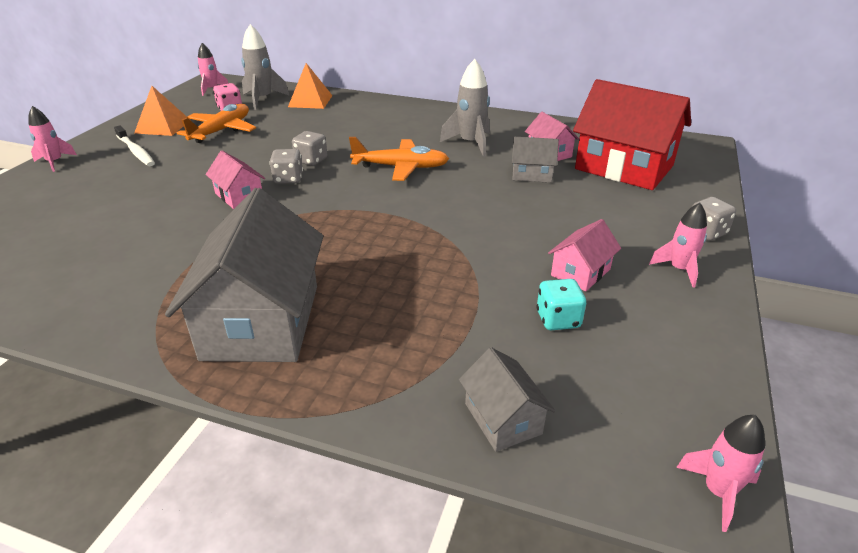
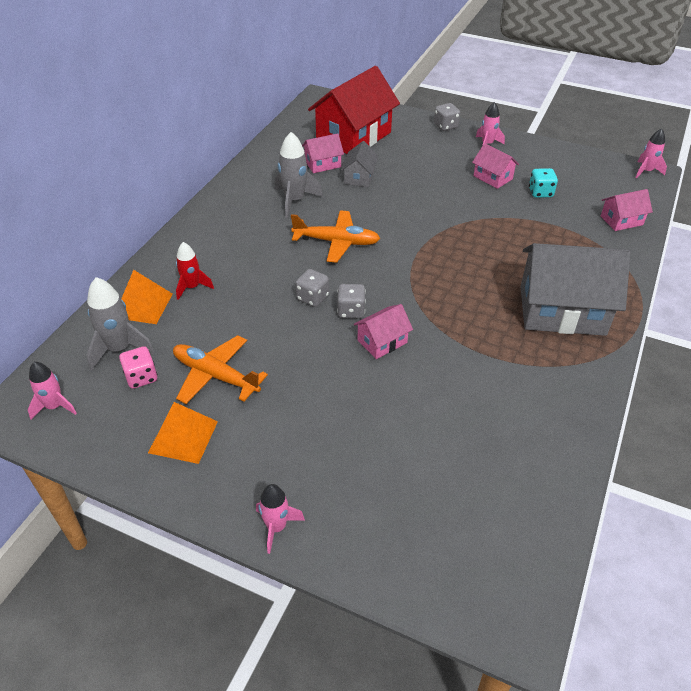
camera: 85 degrees left, 10 degrees up
(136, 151) = (260, 447): white toothbrush -> none
(331, 114) = (192, 287): none -> red rocket
(401, 167) = (337, 242): orange plane -> orange plane turned 90 degrees clockwise
(502, 418) = (621, 220): grey house -> pink house

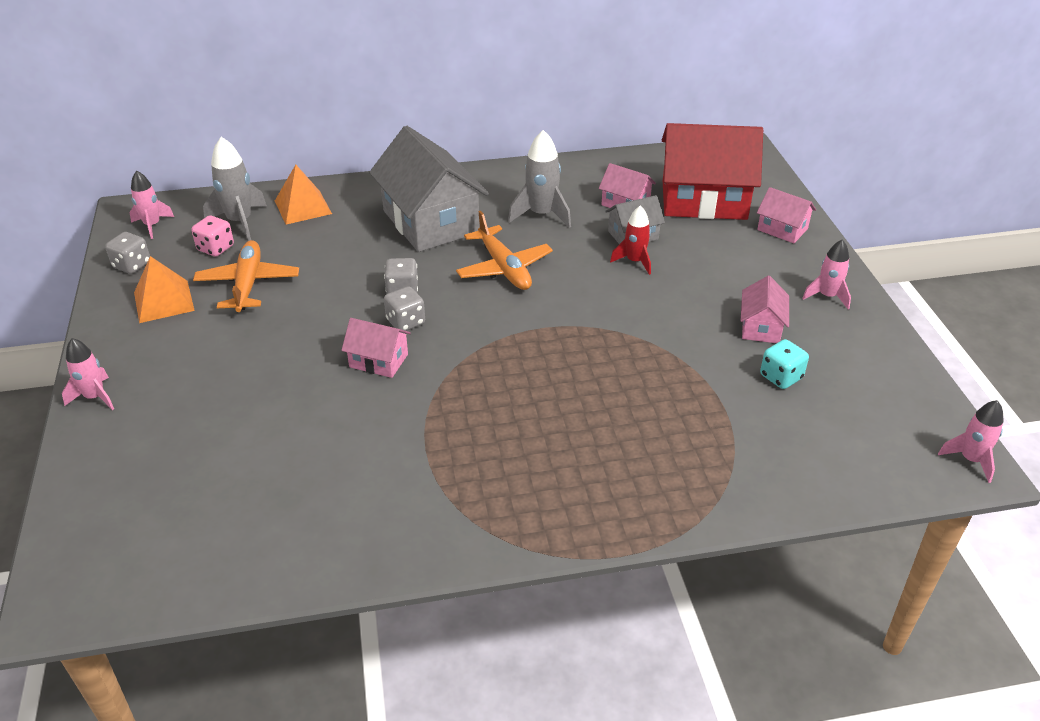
camera: 55 degrees right, 5 degrees down
(192, 287) = (350, 219): red rocket -> red rocket (634, 261)
(445, 126) = (819, 251): grey dice -> grey dice (132, 265)
(562, 310) = (560, 477): grey house -> grey house (431, 222)
(621, 220) = (813, 471): pink house -> pink house (782, 229)

